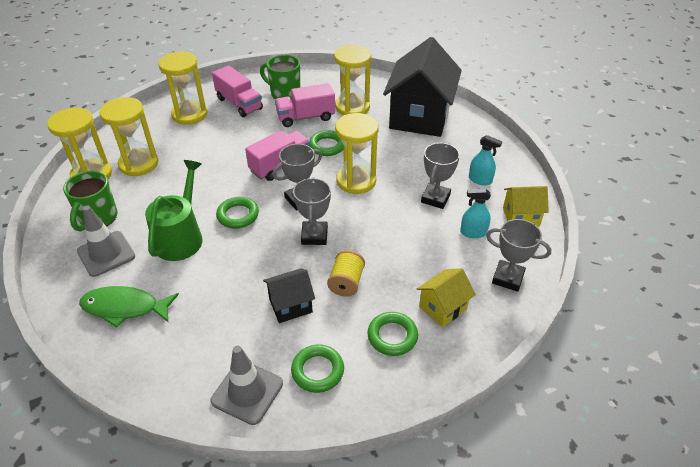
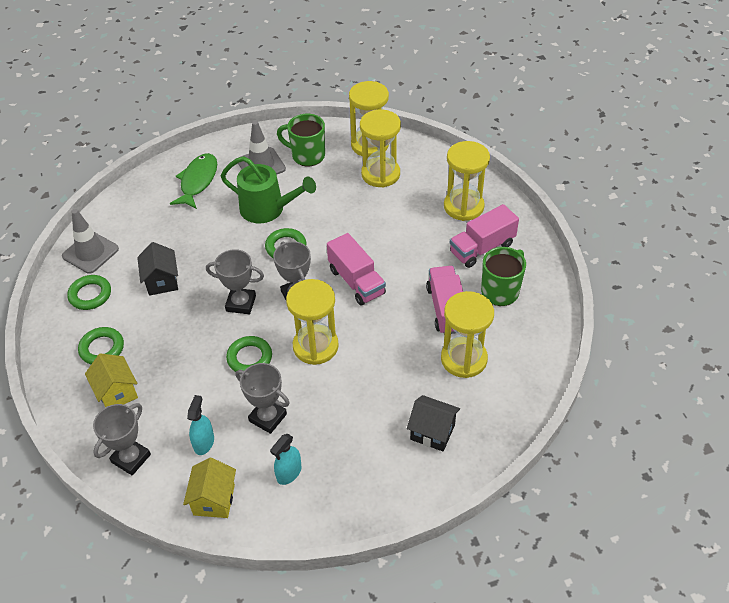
camera: 100 degrees right, 5 degrees up
(327, 146) = (384, 325): green ring -> green ring (249, 358)
(346, 282) = (173, 322): yellow spool -> none
(419, 117) = (432, 432): black house -> black house, size x0.47

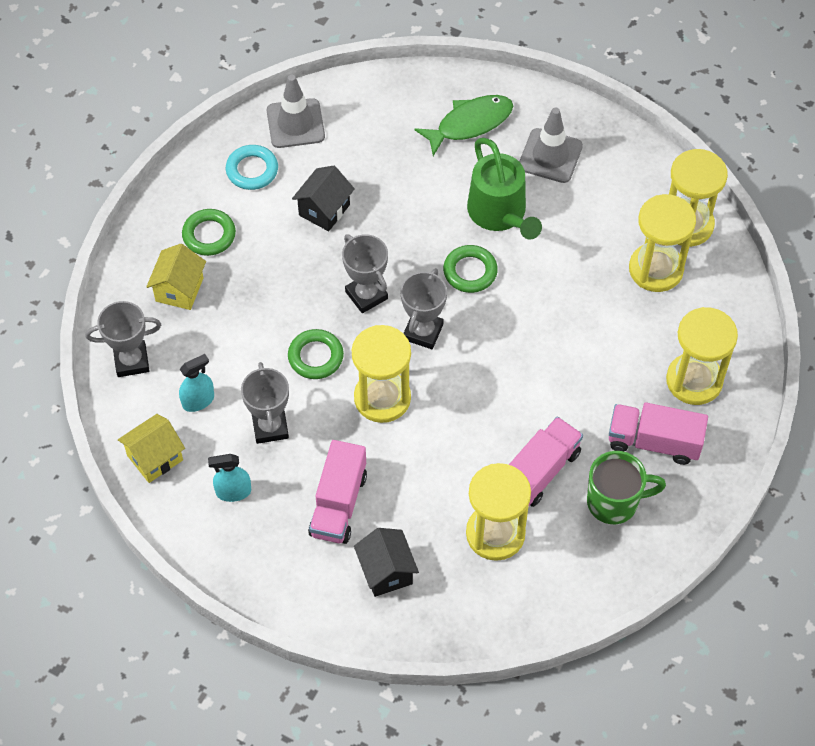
camera: 45 degrees right, 10 degrees up
(90, 295) = (252, 170): green ring -> turquoise ring
(307, 155) = (608, 183): green mug -> none
(356, 281) = (492, 367): pink truck -> pink truck (338, 504)

